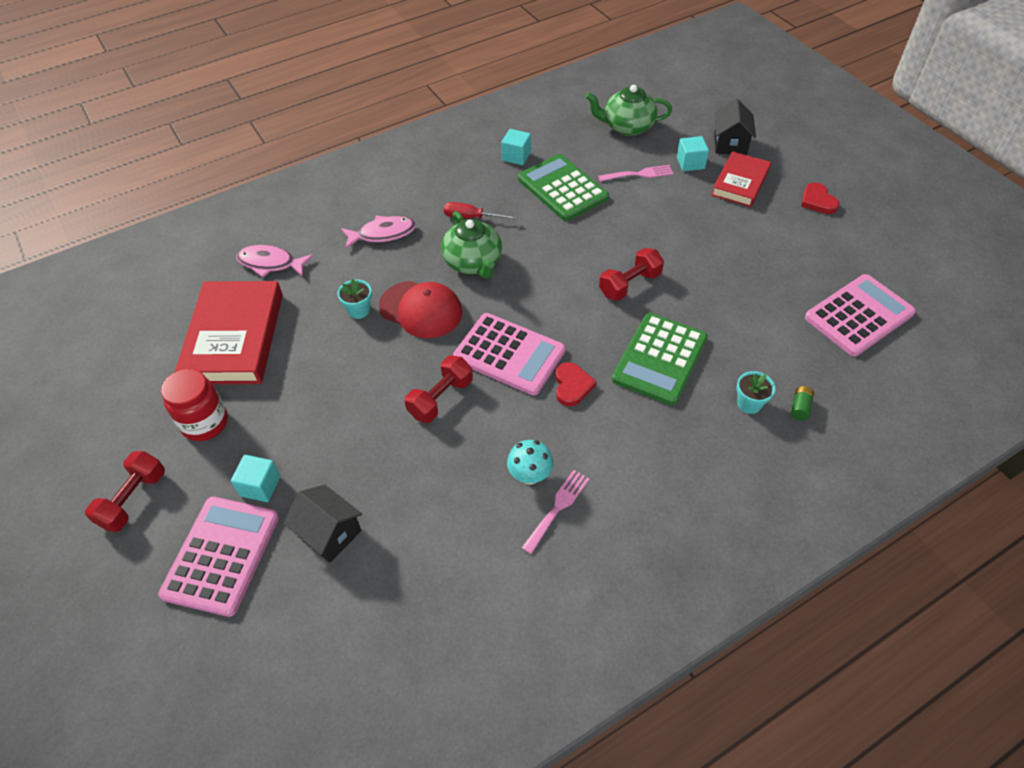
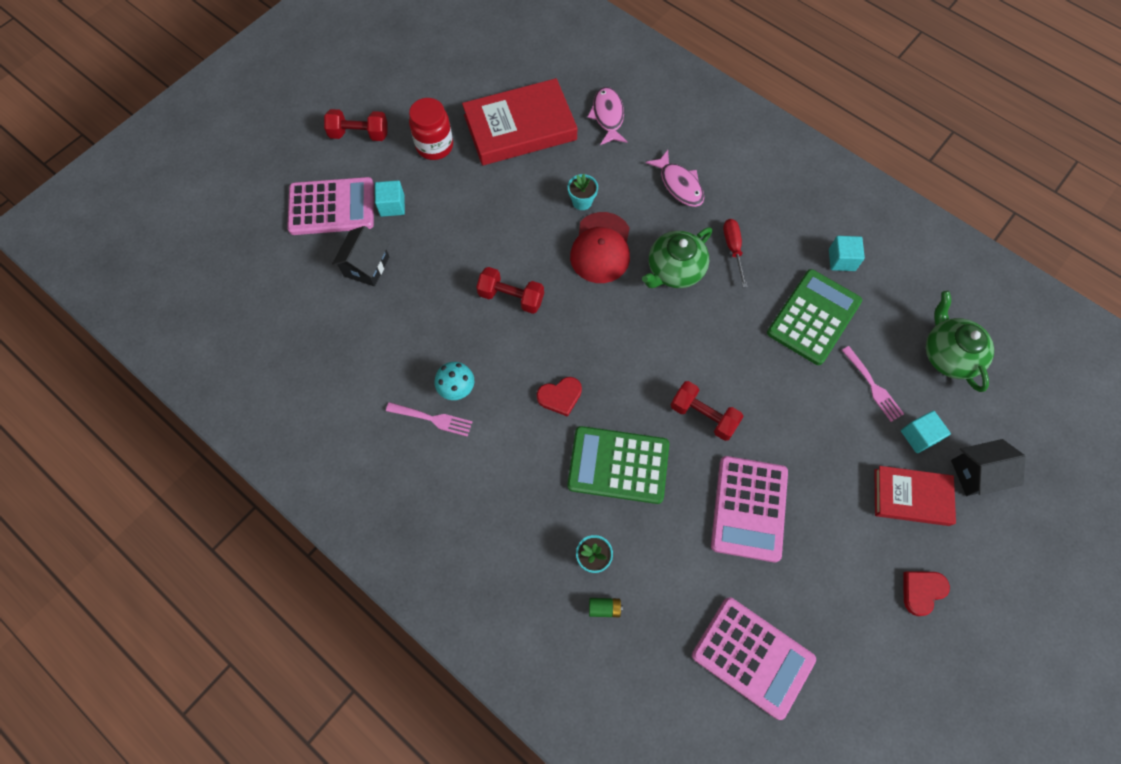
camera: 70 degrees right, 15 degrees up
(509, 354) = (577, 335): pink calculator -> pink calculator (749, 508)

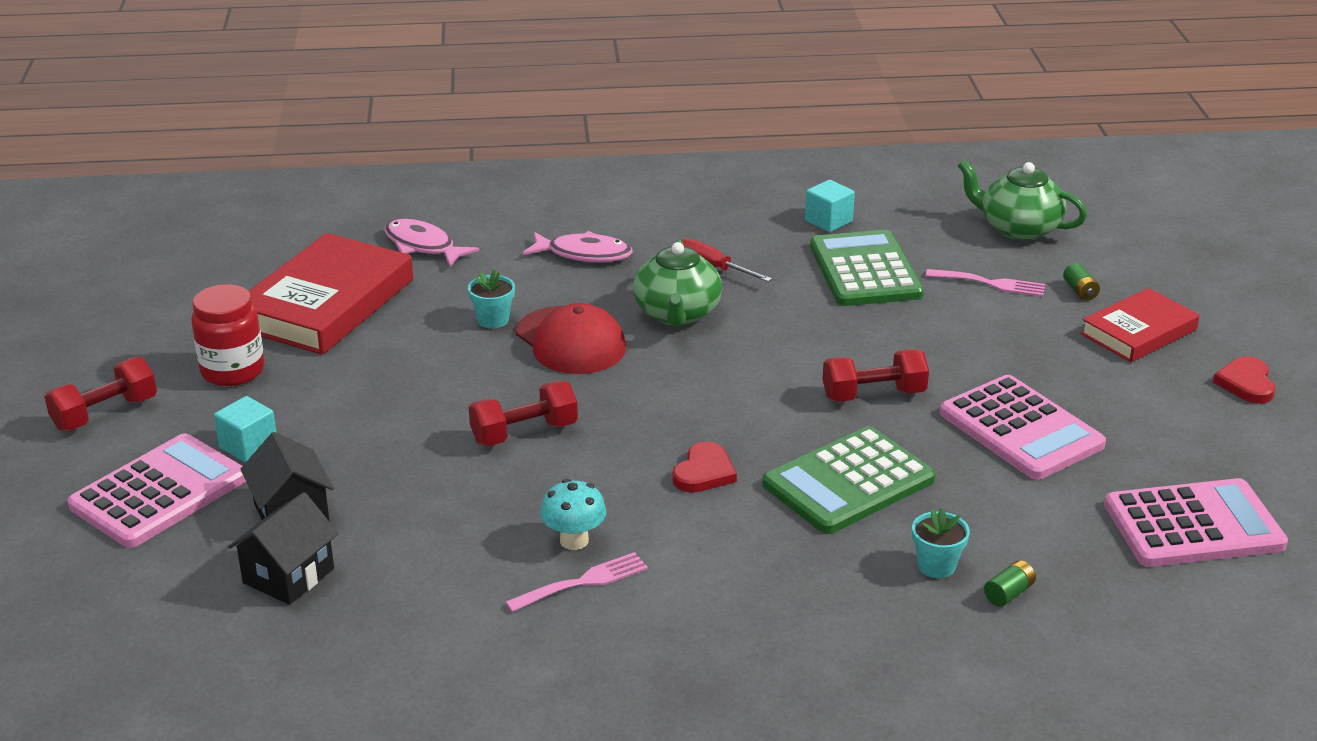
camera: 45 degrees left, 35 degrees down
(919, 436) = (1080, 291): turquoise cube -> green battery
(976, 473) = (1162, 285): black house -> black house (288, 576)

